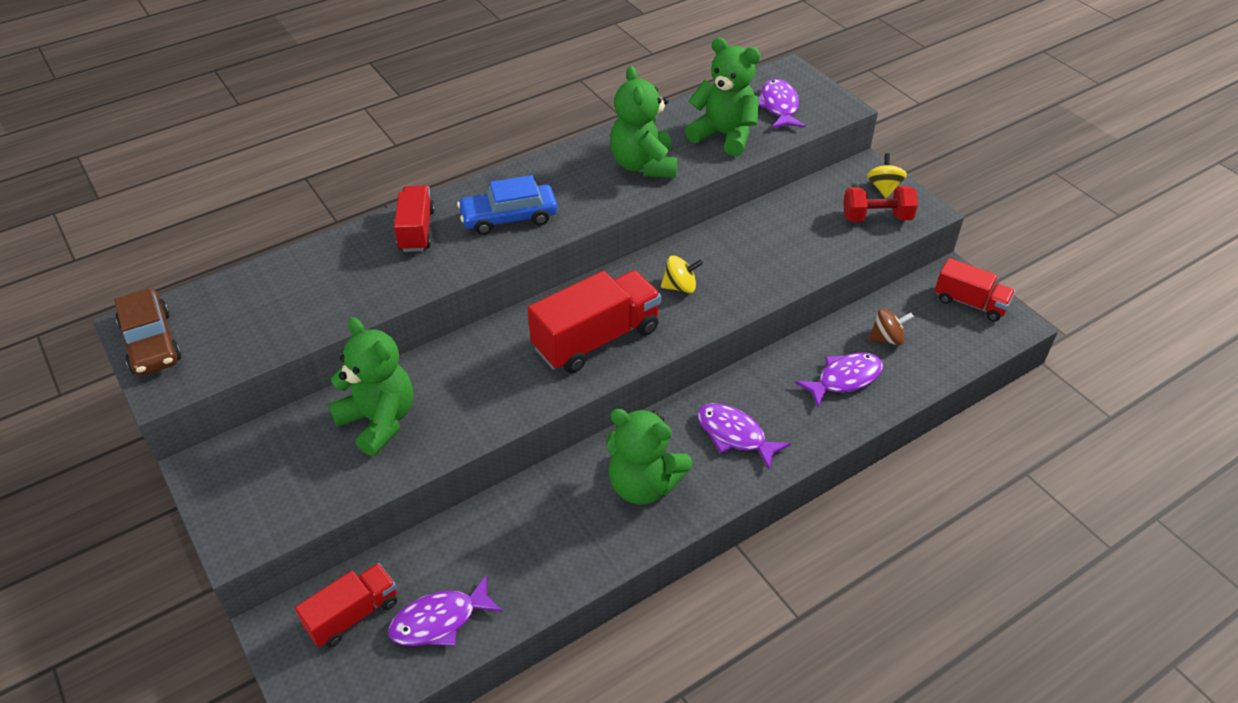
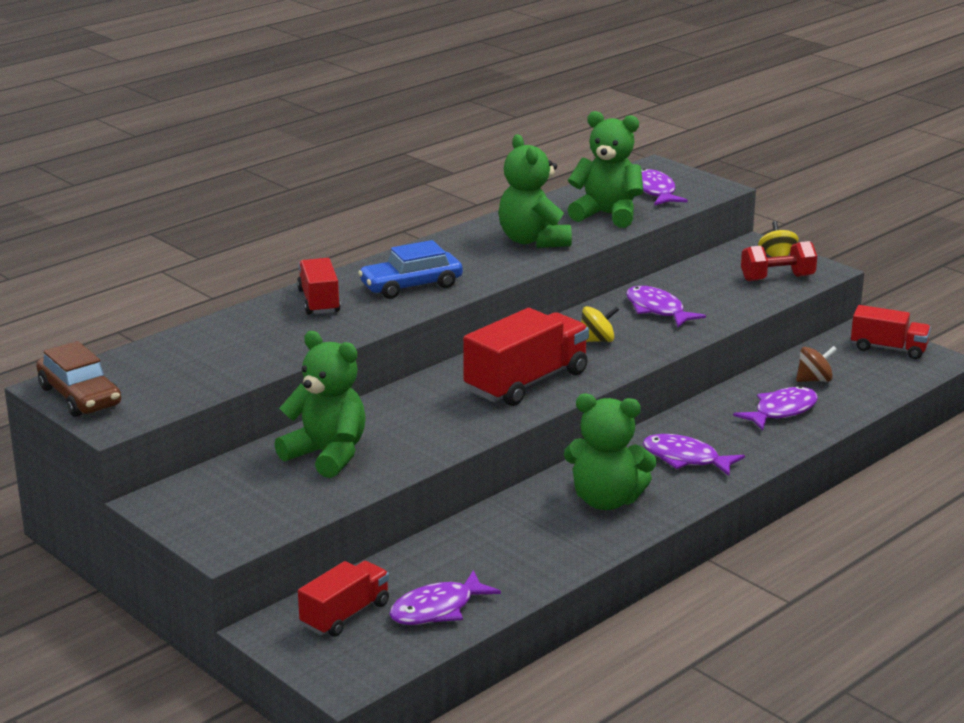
camera: 10 degrees left, 20 degrees down
(749, 250) = (657, 310): none -> purple fish

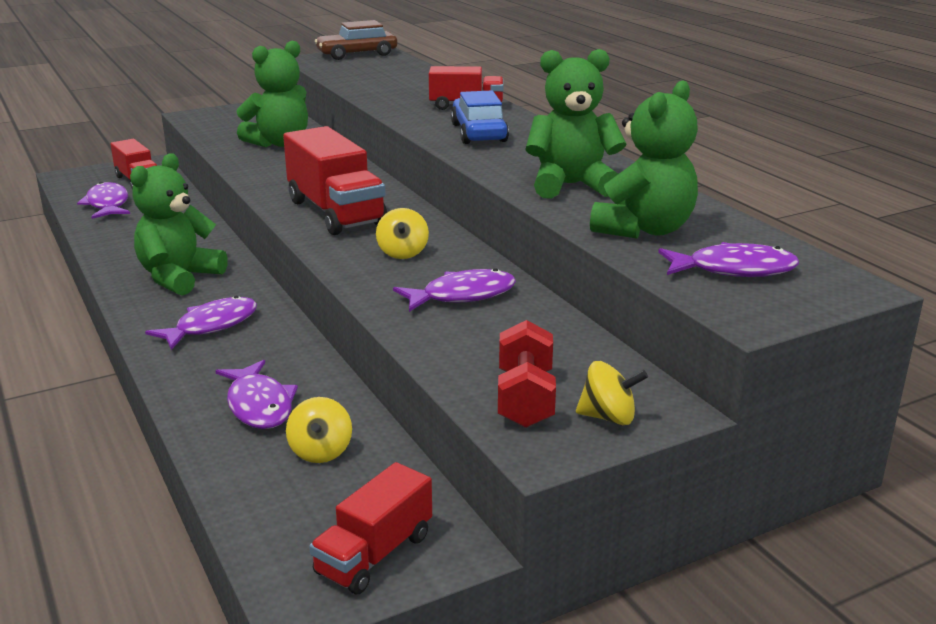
camera: 105 degrees right, 0 degrees up
(814, 380) = (320, 451): brown spinning top -> yellow spinning top

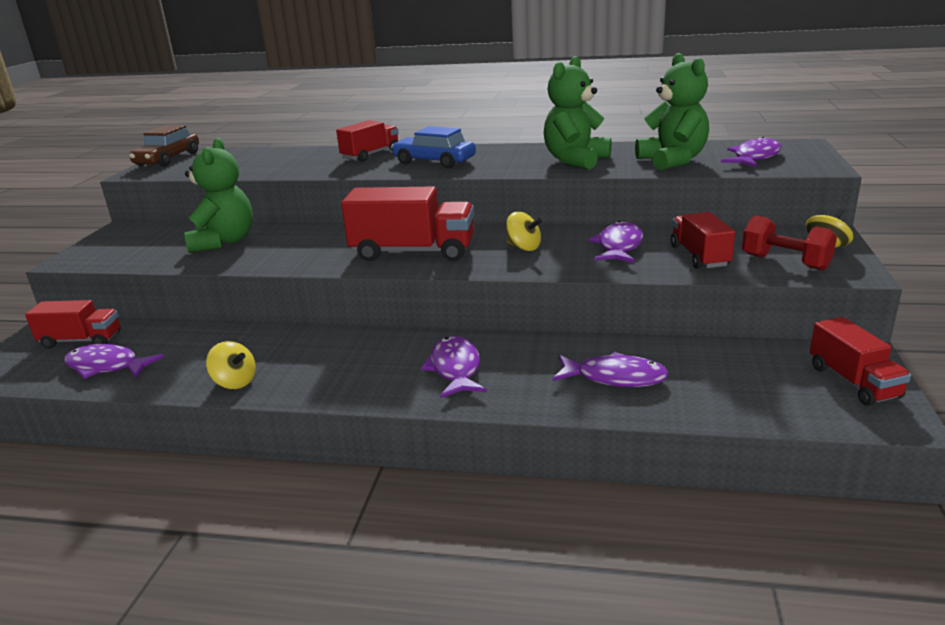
camera: 50 degrees left, 0 degrees up
(179, 277) = (339, 364): green teddy bear -> none
(320, 451) = (706, 370): yellow spinning top -> yellow spinning top (235, 382)
(484, 344) = (699, 256): none -> red truck

